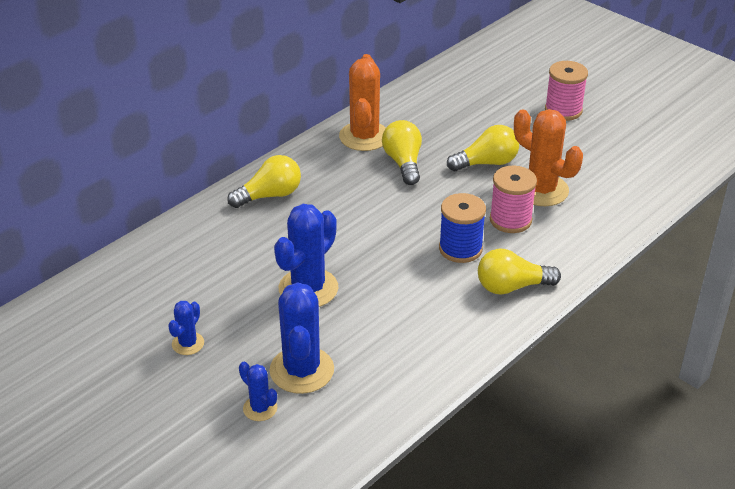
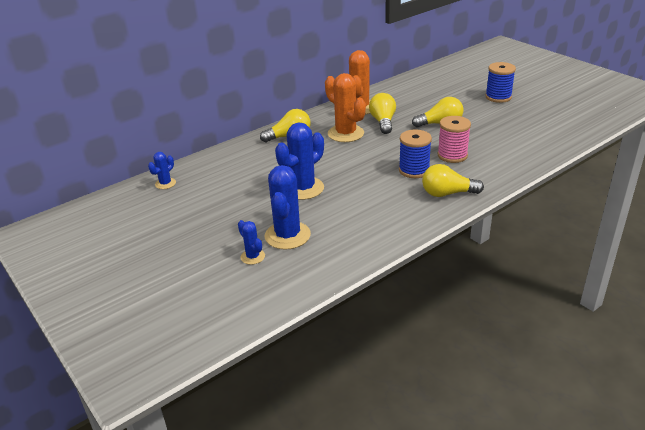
camera: 10 degrees right, 5 degrees down
(188, 344) = (213, 216): blue cactus -> blue cactus (165, 183)
(541, 190) = (477, 139): orange cactus -> orange cactus (345, 134)
(563, 110) = (498, 97): pink spool -> blue spool

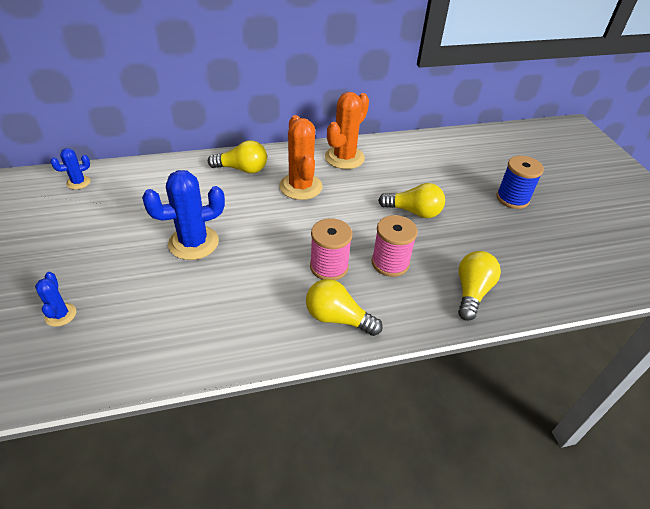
camera: 20 degrees right, 10 degrees up
(287, 235) = (119, 301): blue cactus -> none
(383, 122) = (353, 186): yellow light bulb -> yellow light bulb (472, 292)
(414, 170) = (329, 267): blue spool -> pink spool

